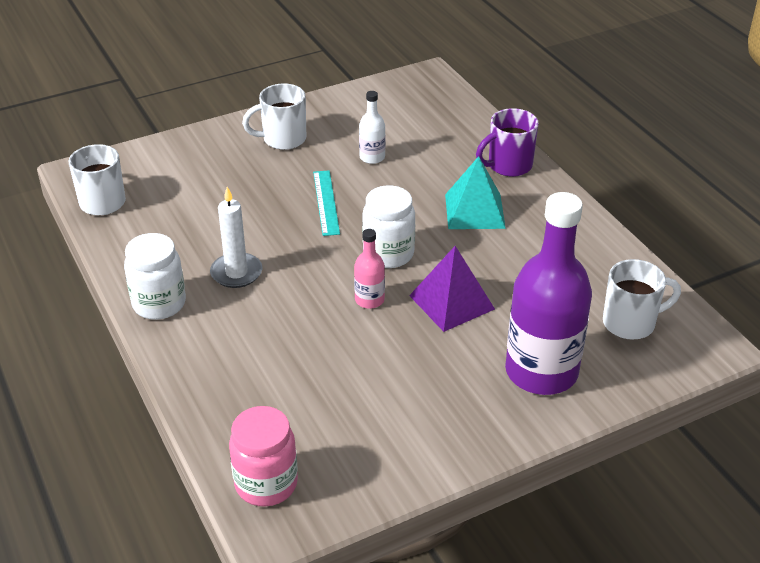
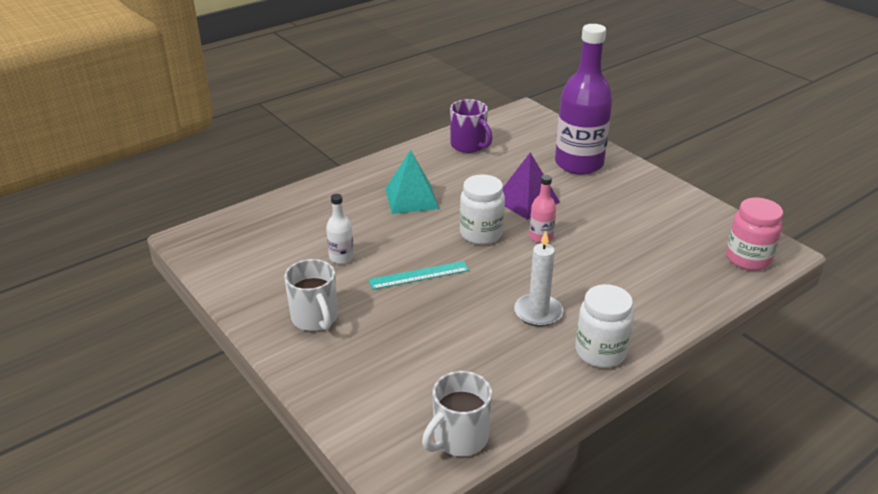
camera: 100 degrees left, 5 degrees down
(508, 166) = (344, 186): purple mug -> purple mug (469, 145)
(630, 323) = (516, 135): white mug -> none

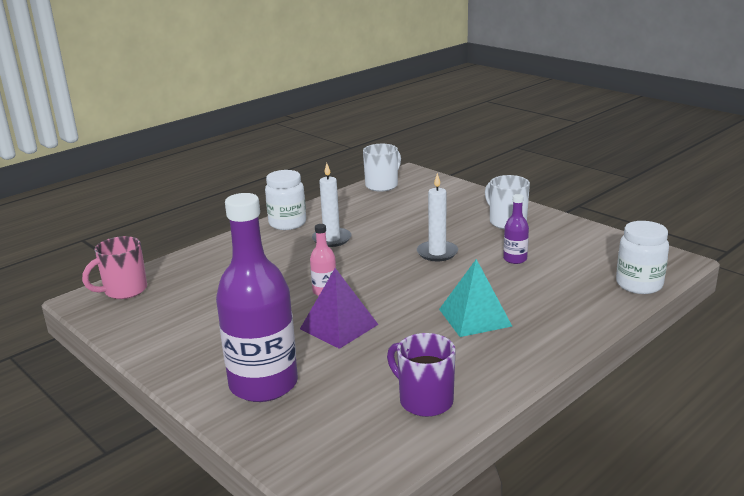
camera: 175 degrees right, 10 degrees down
(341, 257) = (515, 259): white bottle -> purple bottle
(419, 275) = (437, 253): turquoise ruler -> white candle
(481, 234) = (387, 289): white jar -> white jar (639, 284)
(748, 259) = (124, 290): pink jar -> pink mug

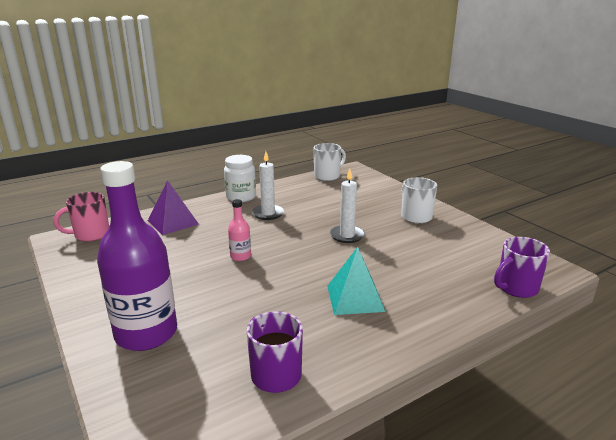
camera: 10 degrees right, 0 degrees up
(339, 326) = (236, 289): purple pyramid -> purple pyramid (173, 222)
(515, 259) = (410, 249): purple bottle -> none
(639, 284) = (516, 288): white jar -> purple mug

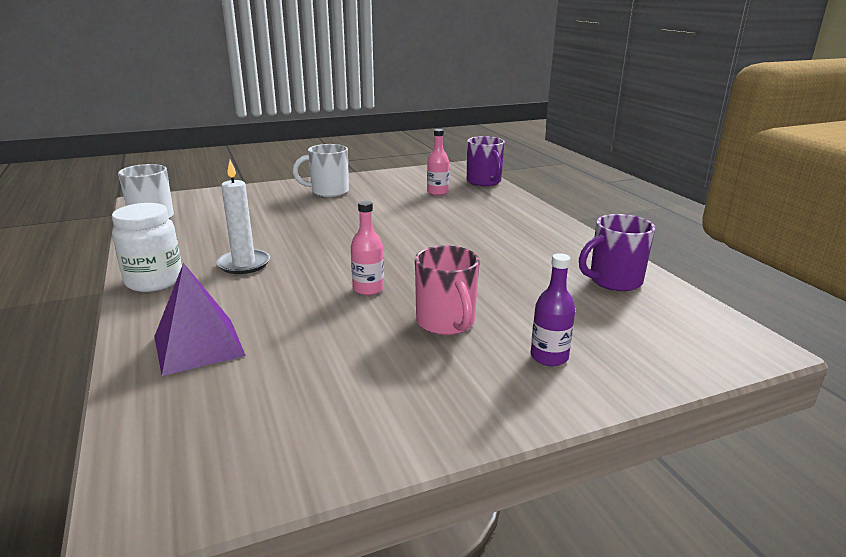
camera: 80 degrees left, 0 degrees up
(91, 235) = (168, 452): pink mug -> pink mug (446, 323)
(146, 333) = (549, 357): purple bottle -> purple bottle, size x0.44
(347, 235) = (351, 226): white candle -> none
(355, 298) = (487, 236): turquoise pyramid -> none
(456, 264) = (437, 192): none -> pink bottle

